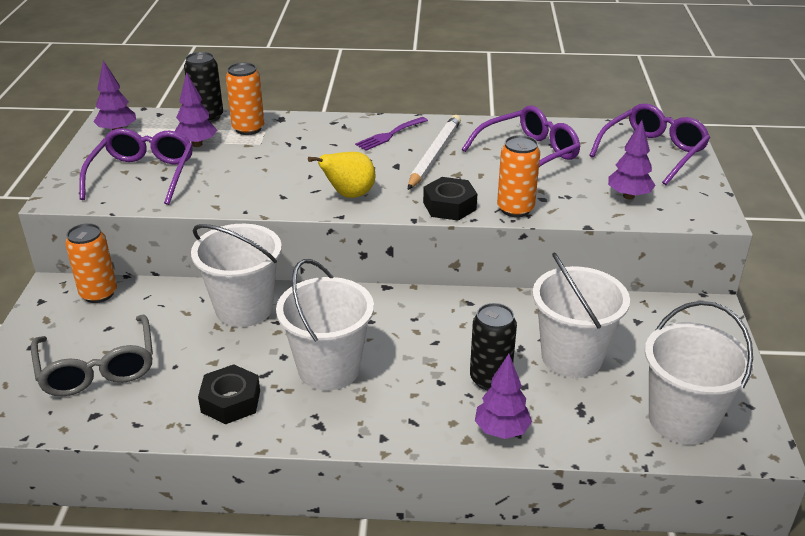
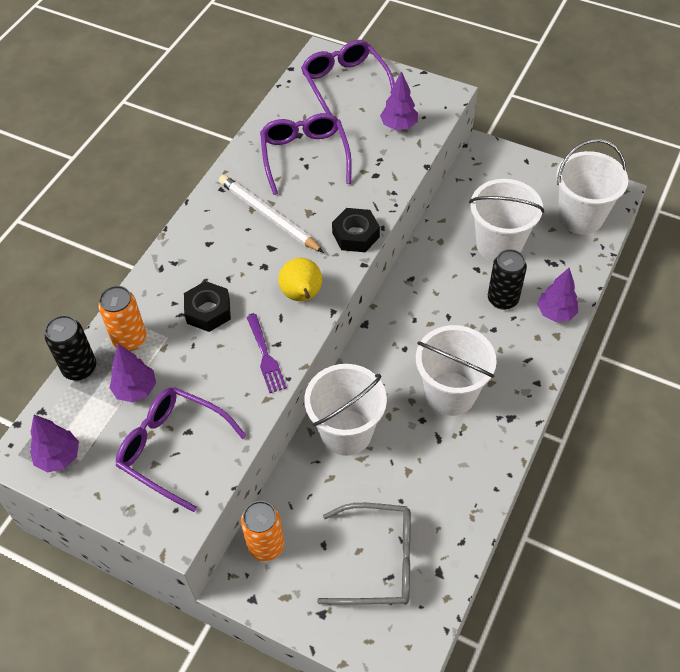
camera: 65 degrees left, 20 degrees up
(230, 401) = (461, 469): black nut -> black nut (208, 311)
(389, 135) = (213, 235): purple fork -> purple fork (266, 357)
(515, 209) = (381, 197): orange can -> none

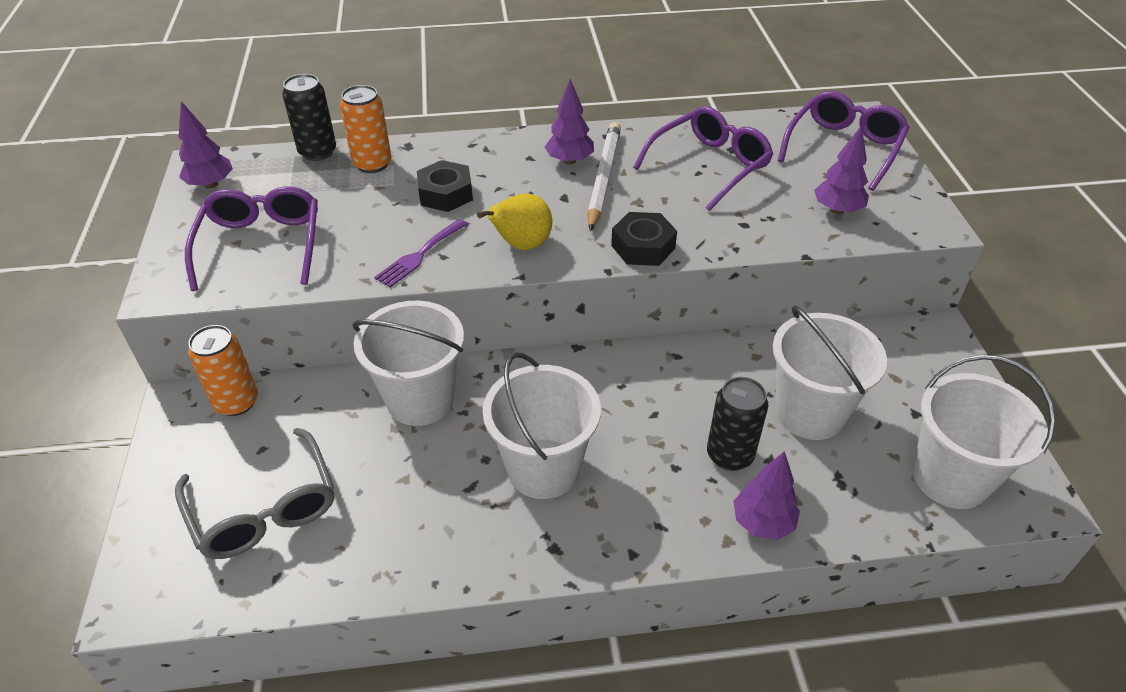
camera: 55 degrees right, 10 degrees down
(136, 390) = (316, 193): purple tree -> purple tree (569, 161)

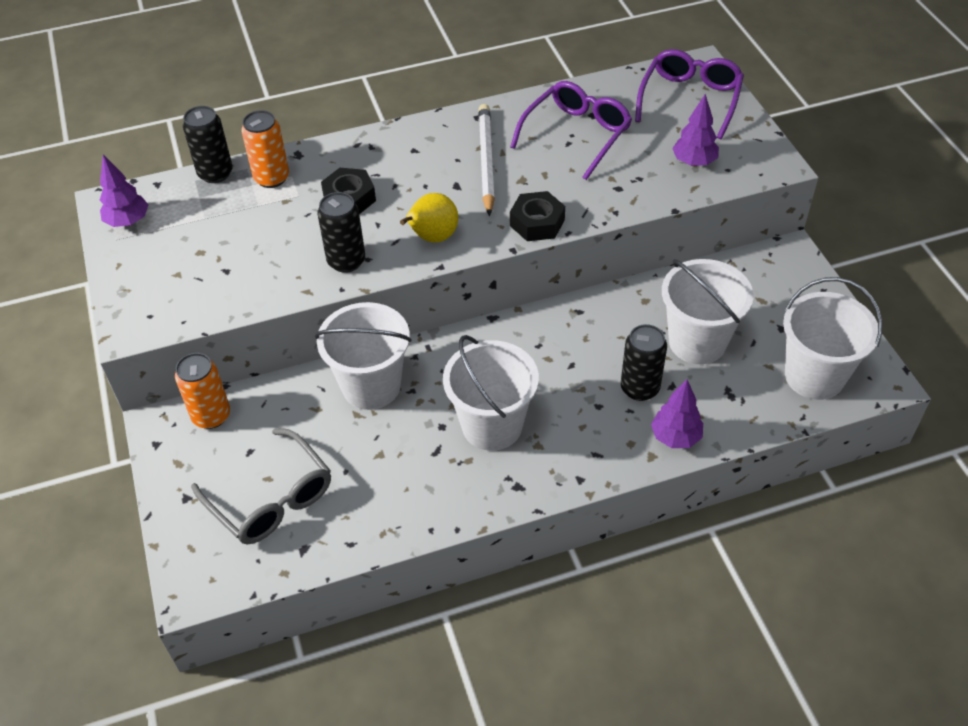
camera: 10 degrees left, 5 degrees up
(261, 245) = (201, 273): purple glasses -> none
(419, 255) = (346, 261): purple fork -> black can
(569, 161) = (451, 148): purple tree -> none

